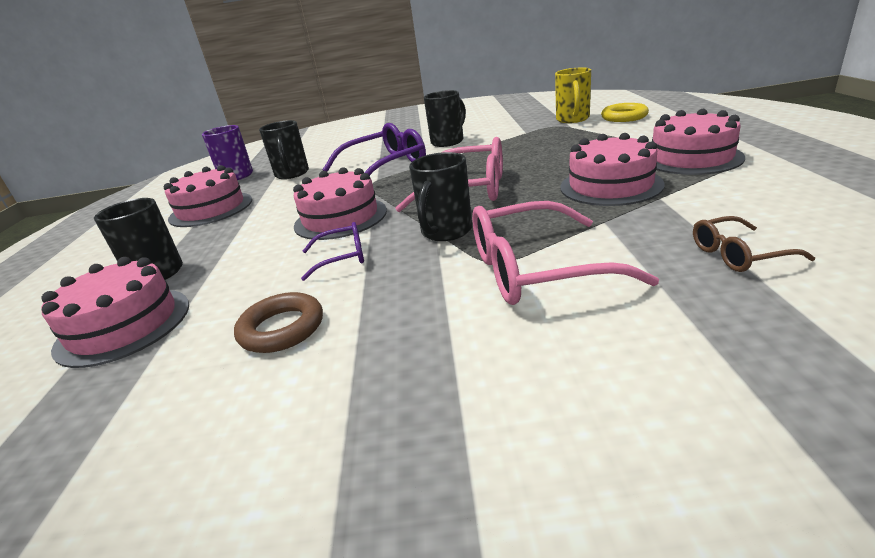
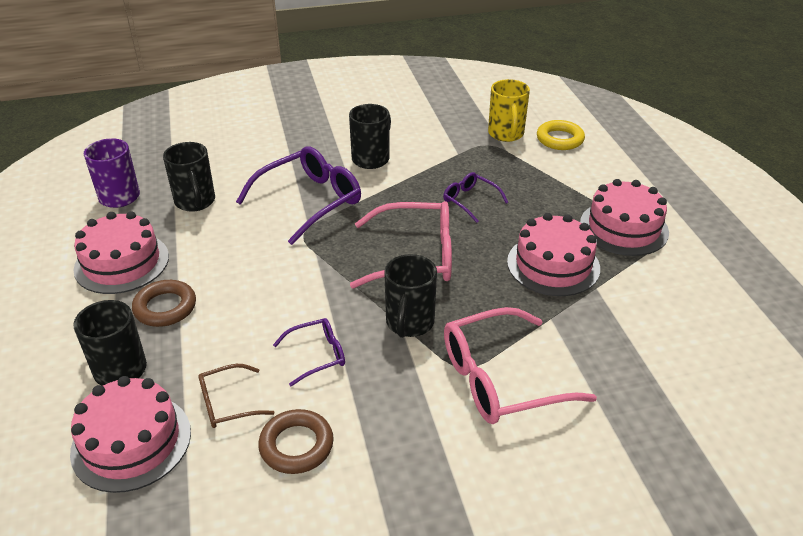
camera: 15 degrees left, 10 degrees up
(225, 232) = (165, 307): none -> brown ring
(340, 218) = (291, 293): pink cake -> none
(531, 155) = (470, 201): none -> purple glasses
(738, 254) = (653, 367): brown glasses -> brown glasses (228, 403)

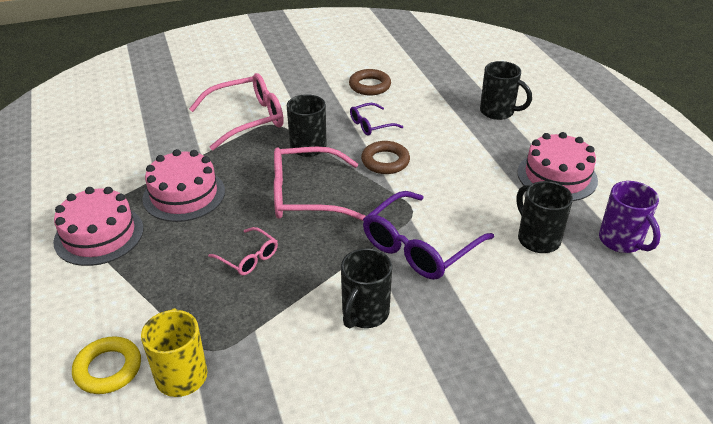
camera: 175 degrees right, 0 degrees up
(131, 442) = (463, 83): pink cake -> none
(165, 307) = (495, 146): brown ring -> brown ring (385, 161)
(228, 403) = (418, 100): brown glasses -> none
(470, 201) = (248, 258): purple glasses -> pink glasses

